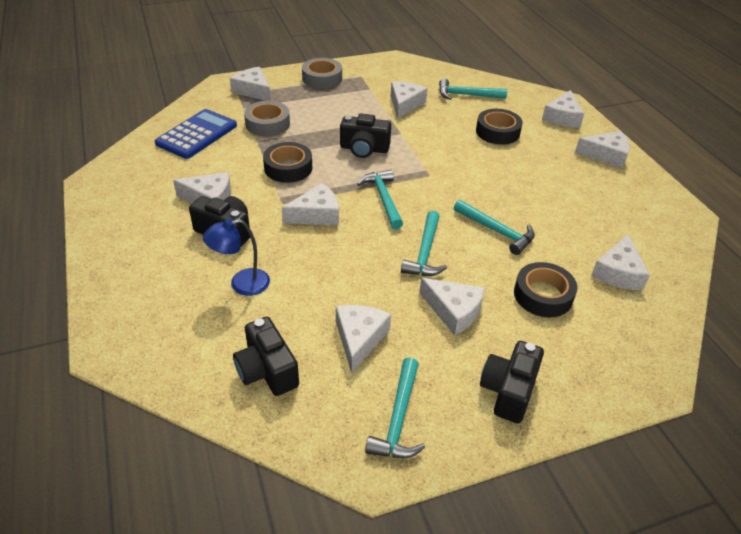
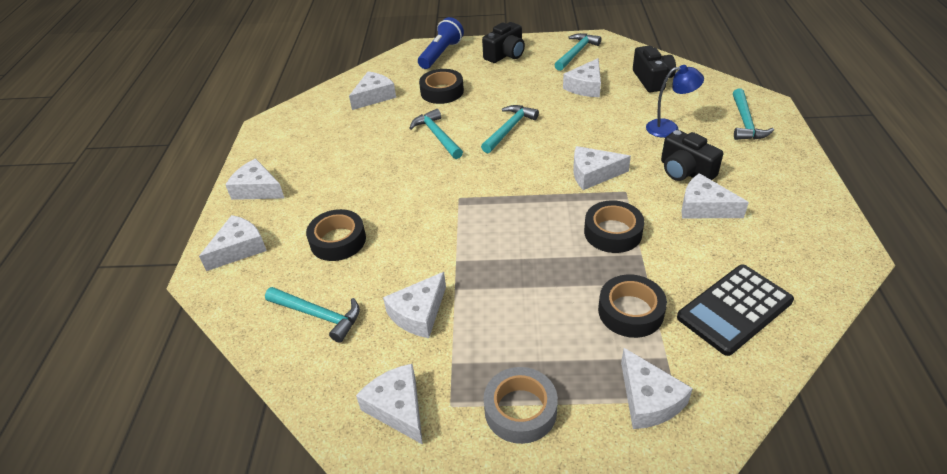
camera: 155 degrees left, 0 degrees up
(197, 134) = (734, 309): blue calculator -> black calculator
(267, 124) = (630, 311): grey tape -> black tape
(364, 149) = (513, 244): black camera -> none
(383, 198) = (521, 179): turquoise hammer -> turquoise hammer (745, 122)
(453, 311) = (512, 92): white cheese -> white cheese (398, 408)
(608, 374) = (441, 54): none -> blue flashlight

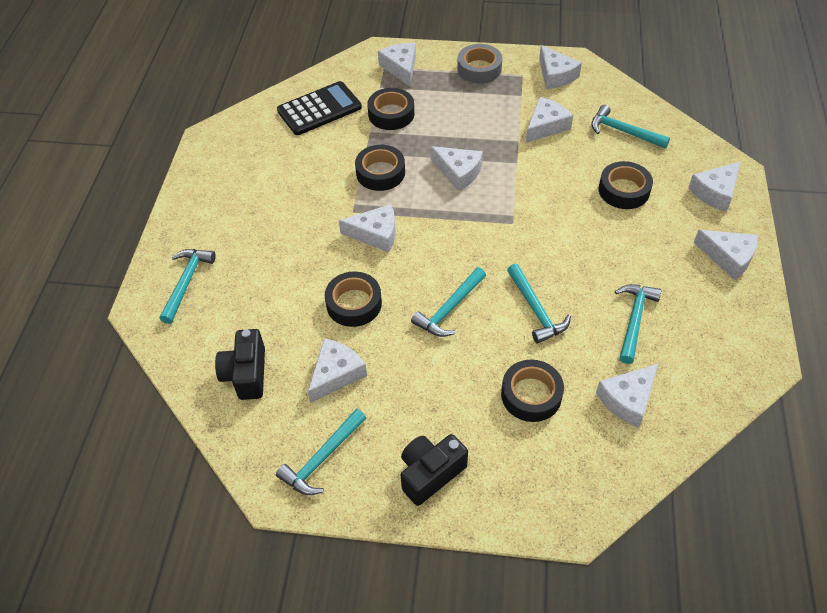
camera: 175 degrees left, 10 degrees up
(357, 138) = (634, 320): none -> turquoise hammer
(441, 54) = (533, 496): blue flashlight -> none
(590, 124) = (354, 304): none -> black tape
(669, 128) = (271, 285): blue lamp -> none
(685, 171) = (287, 226): black camera -> none
(704, 207) = (292, 187): white cheese -> white cheese (458, 172)

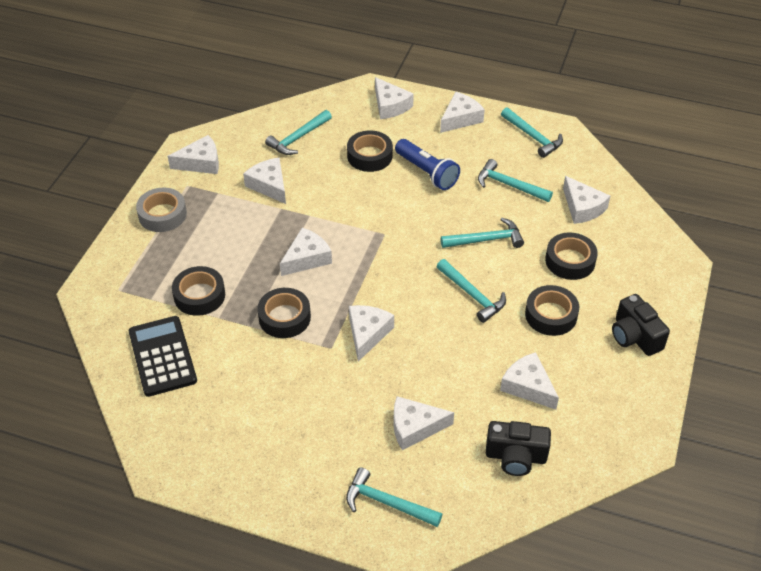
camera: 80 degrees left, 5 degrees down
(322, 458) = (614, 407): turquoise hammer -> turquoise hammer (533, 137)
(354, 304) = (450, 362): black tape -> black tape (551, 315)
(401, 68) = (128, 276): white cheese -> white cheese (415, 427)
(620, 242) = (427, 172): none -> blue flashlight

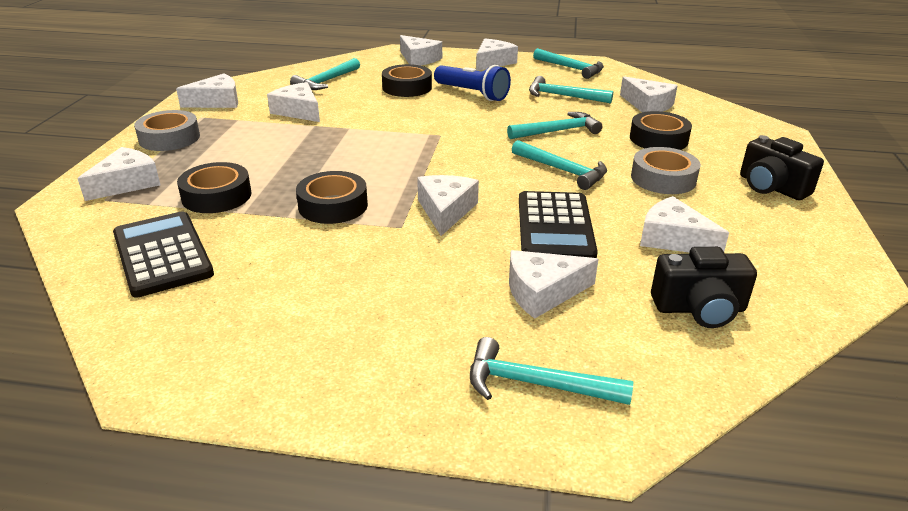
camera: 10 degrees left, 15 degrees down
(307, 258) = (352, 157): white cheese -> white cheese (127, 183)
(444, 362) = (555, 227): none -> black calculator
(551, 315) = (663, 178): black tape -> grey tape

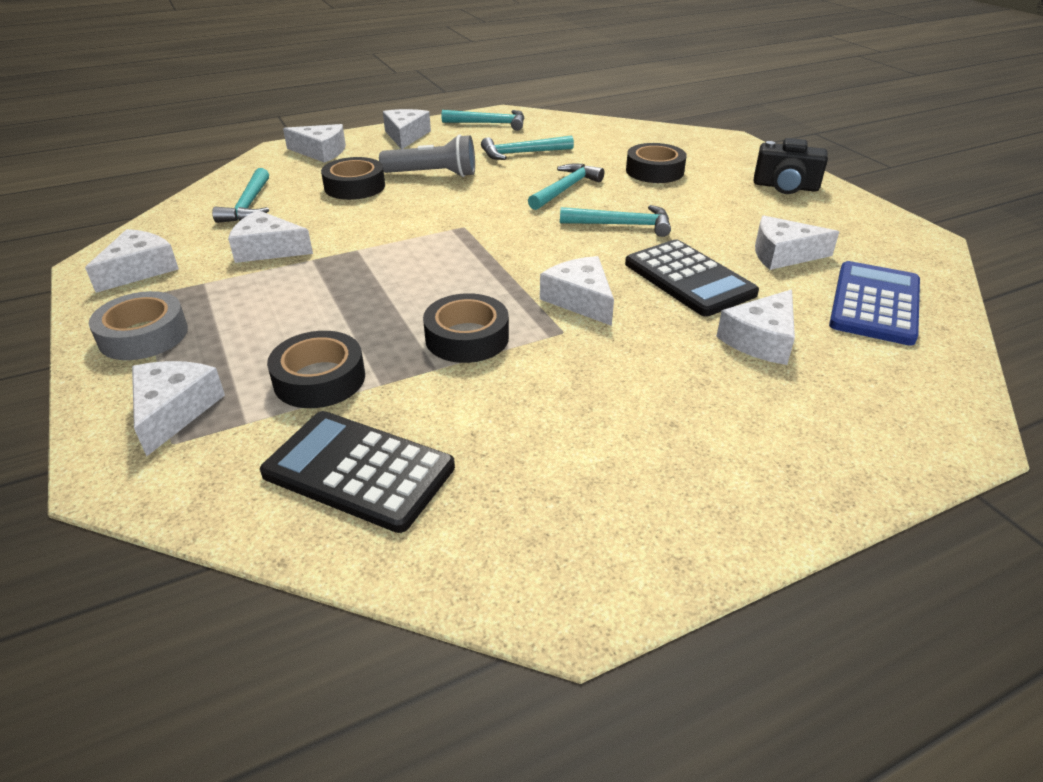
camera: 35 degrees left, 5 degrees up
(472, 94) = (433, 174): blue flashlight -> grey flashlight
(536, 384) = (864, 417): turquoise hammer -> none
(648, 105) = (603, 142): white cheese -> none
(663, 178) = (706, 205): grey tape -> none
(699, 309) = (875, 304): black camera -> blue calculator

